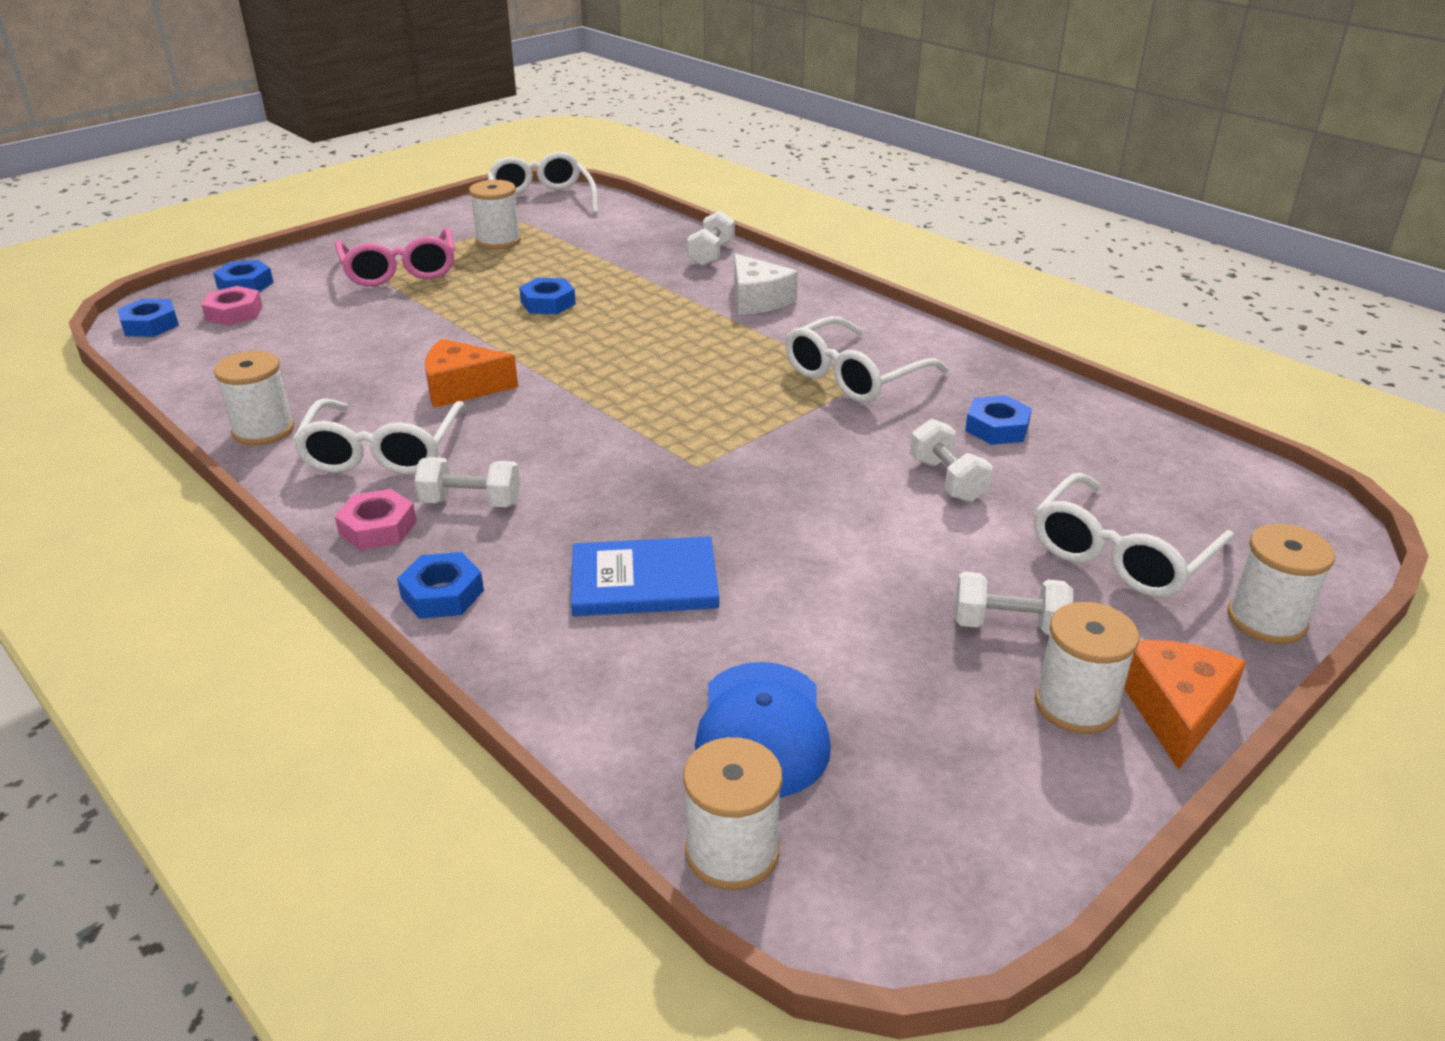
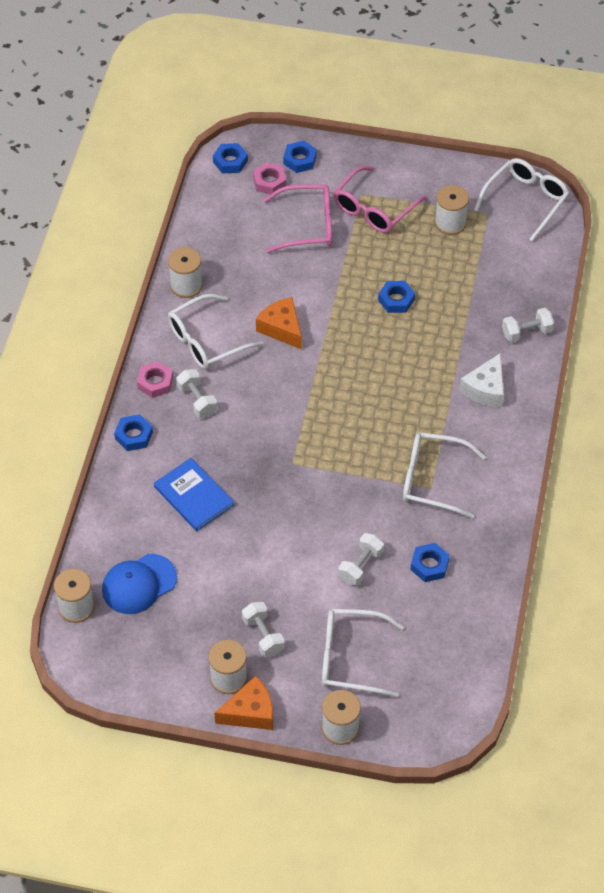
camera: 55 degrees right, 20 degrees up
(344, 314) = (308, 225): none -> pink glasses

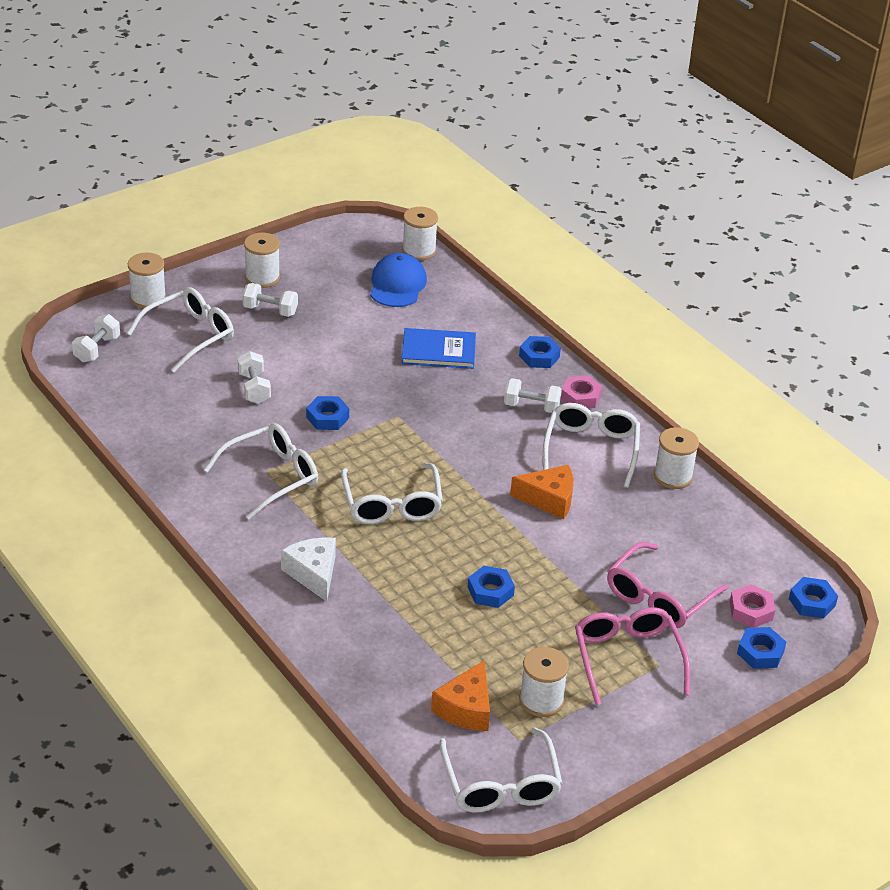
camera: 130 degrees right, 15 degrees down
(250, 712) = (222, 271): orange cheese -> orange cheese (466, 708)
(381, 399) = (392, 505): none -> white glasses
(429, 565) = (200, 421): blue nut -> blue nut (327, 417)
(526, 332) = (336, 649): white dumbbell -> white dumbbell (97, 349)

